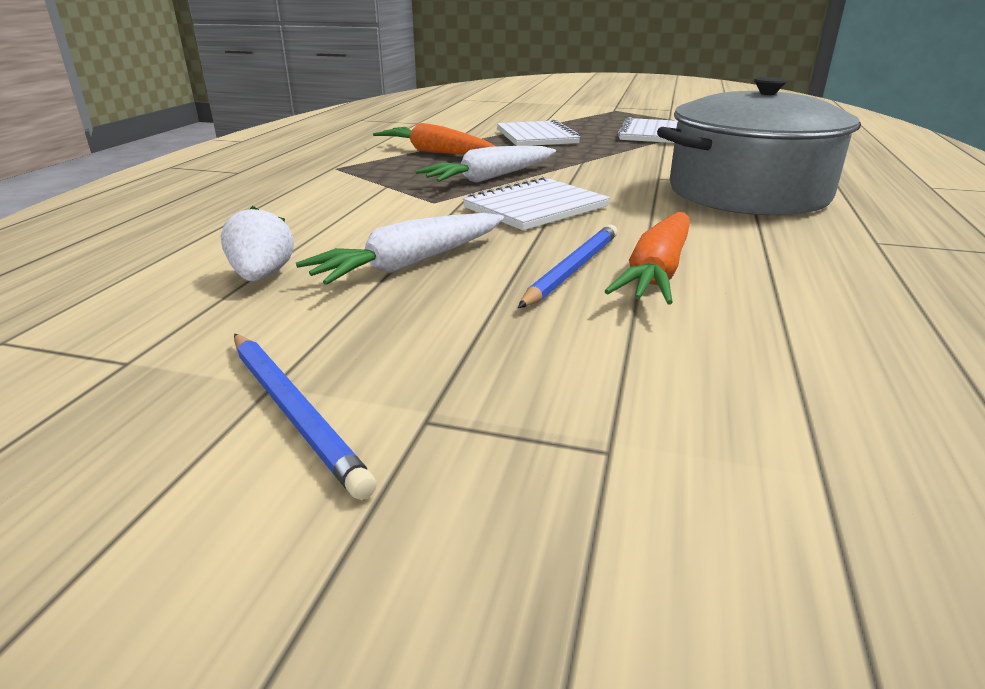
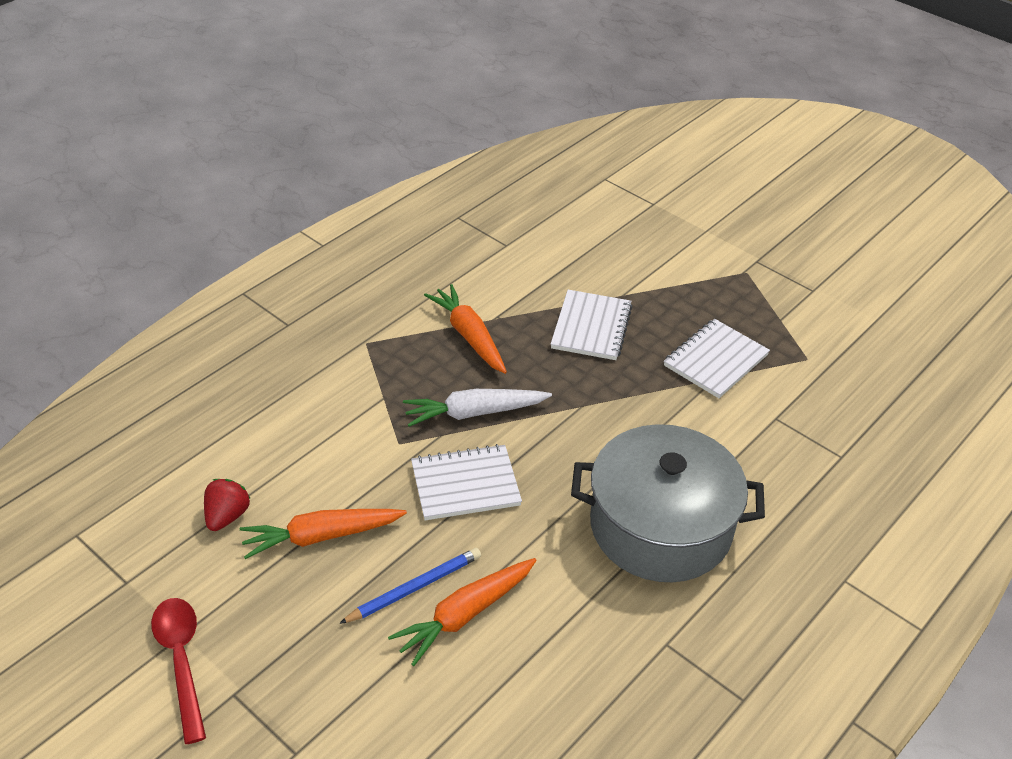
camera: 25 degrees right, 15 degrees up
(262, 276) = (227, 516): white strawberry -> red strawberry
(293, 411) = (181, 660): blue pencil -> red spoon
(411, 263) = (321, 536): white carrot -> orange carrot

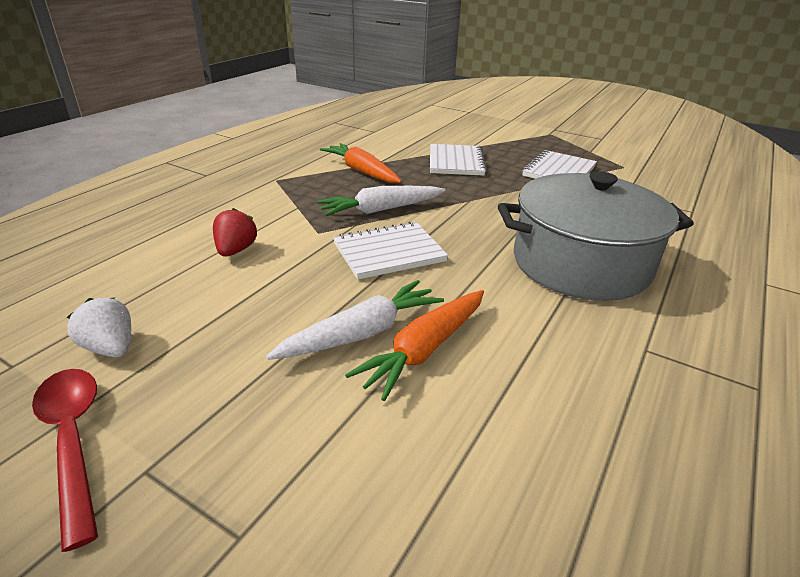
camera: 10 degrees left, 10 degrees down
(201, 574) = (111, 348): none -> white strawberry
(227, 516) = (145, 296): red strawberry -> red strawberry (236, 250)
(321, 536) = (251, 302): orange carrot -> none
(414, 588) = (361, 333): blue pencil -> white carrot

